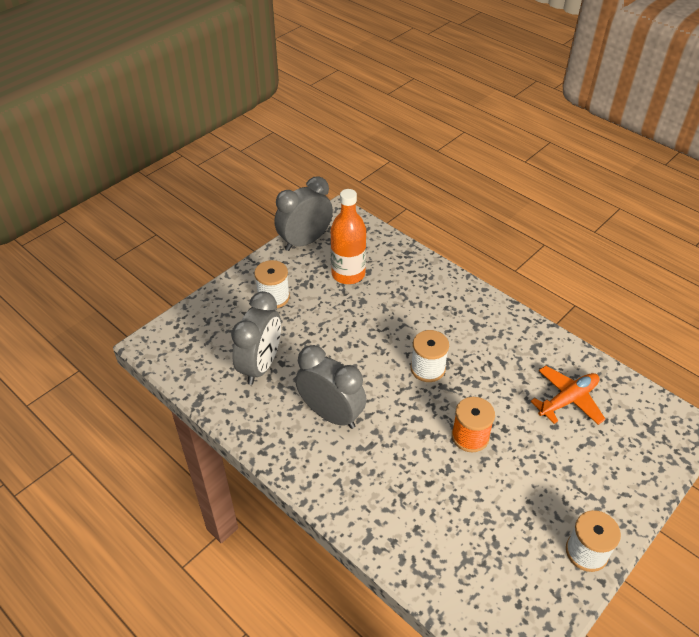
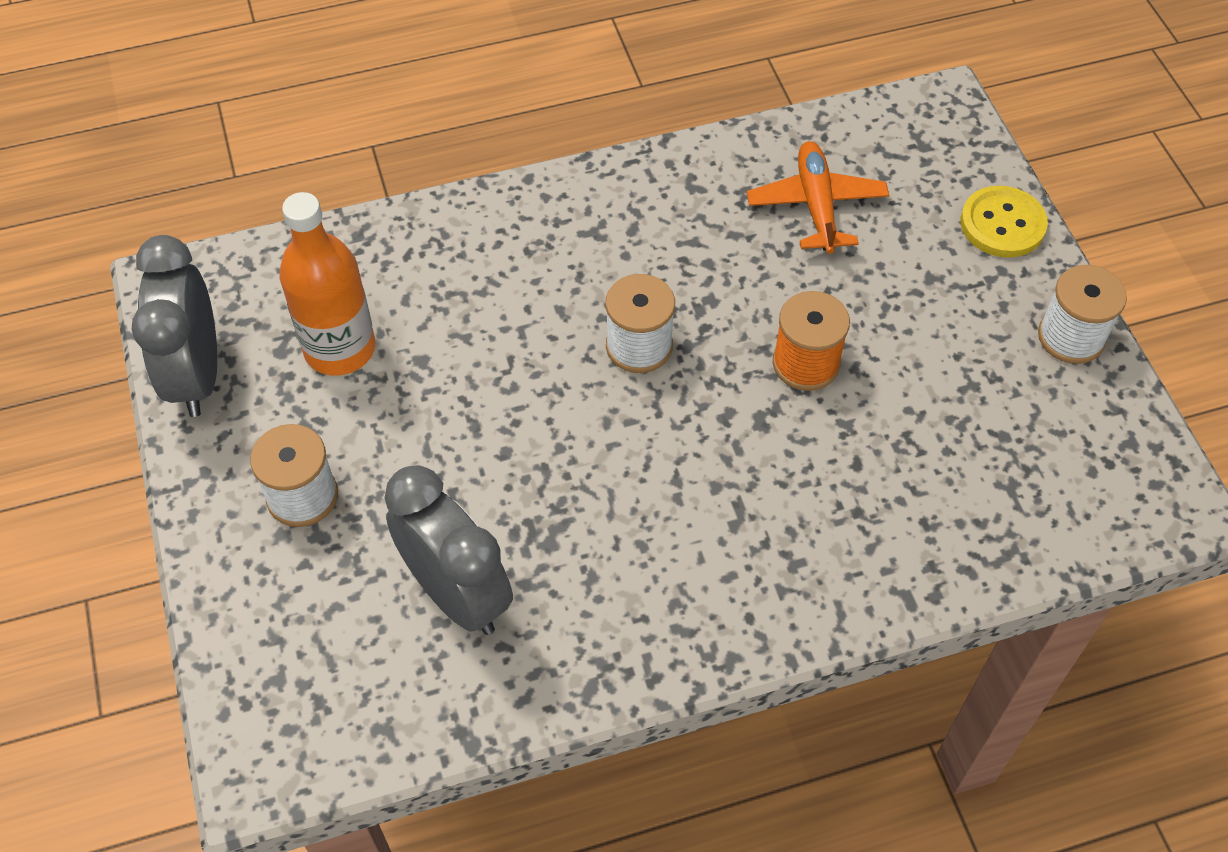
camera: 60 degrees left, 10 degrees up
(331, 414) = (641, 533): grey clock -> none
(633, 487) = (1002, 224): none -> yellow button

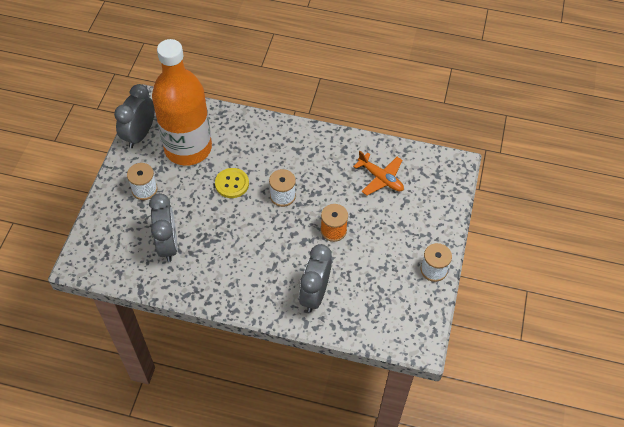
camera: 30 degrees right, 0 degrees up
(339, 349) = (188, 148): orange bottle -> orange bottle, size x1.78
(816, 205) = (380, 178): orange plane -> orange plane turned 105 degrees clockwise
(876, 522) = (315, 294): none -> grey clock
(1002, 224) = (442, 218): yellow button -> yellow button (232, 184)

